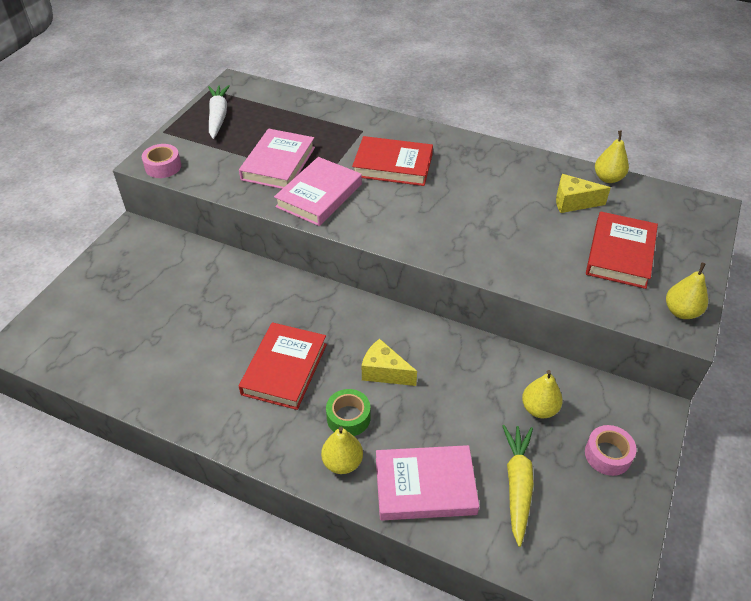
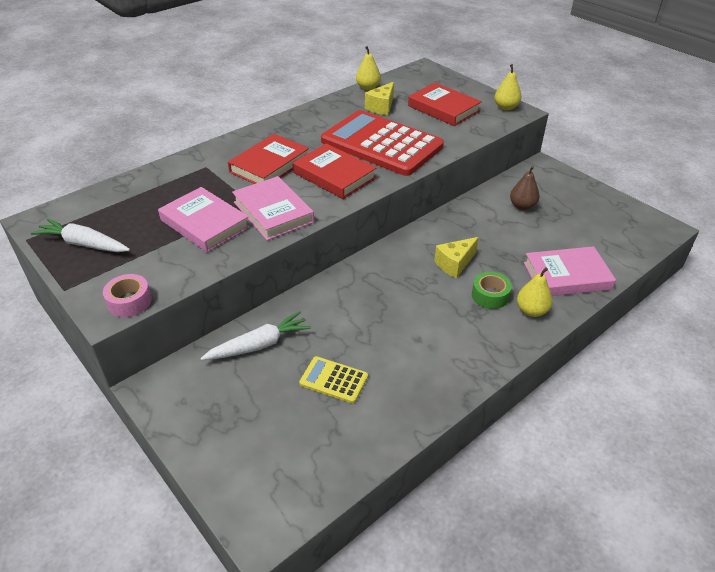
camera: 65 degrees left, 5 degrees down
(178, 332) = (333, 380): none -> yellow calculator
(200, 270) = (259, 345): none -> white carrot
(284, 369) = (421, 318): red book -> red book (334, 175)
(425, 486) = (567, 276): pink book -> pink book turned 60 degrees clockwise
(493, 227) = (381, 144): none -> red calculator
(517, 485) = (579, 236): yellow carrot -> none
(539, 409) = (522, 206): yellow pear -> brown pear
(607, 455) = (569, 194): pink tape -> none

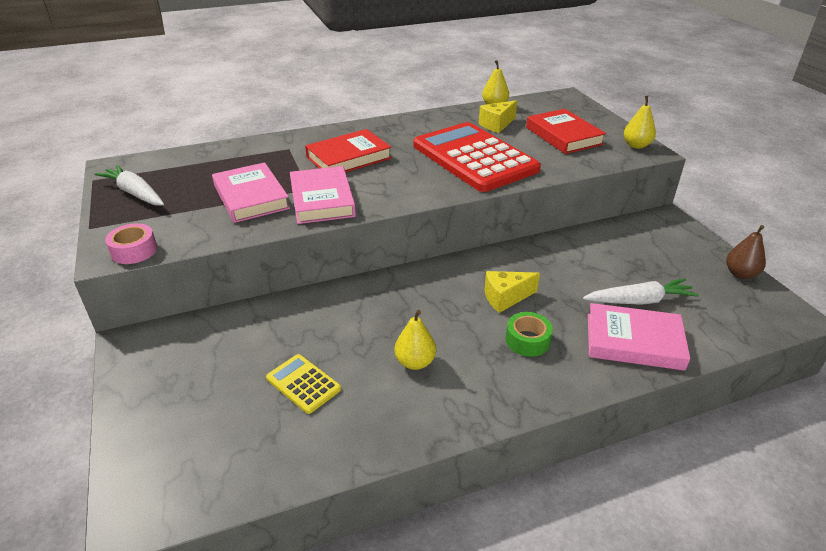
camera: 20 degrees right, 5 degrees down
(259, 345) = (253, 328): white carrot -> white carrot (639, 301)
(334, 175) = (405, 178): red book -> none
(522, 206) = (619, 255): brown pear -> brown pear (740, 274)
(531, 311) = (568, 369): yellow pear -> yellow pear (415, 362)

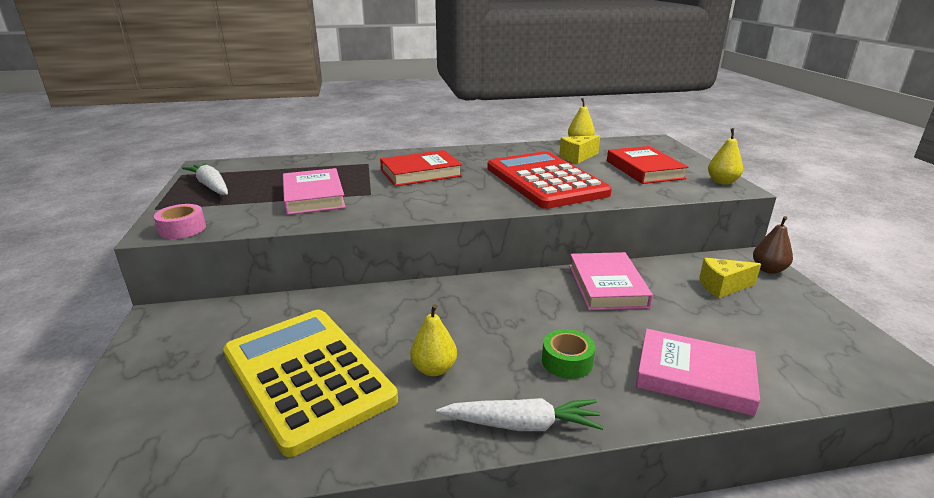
camera: 10 degrees right, 10 degrees down
(303, 384) = (307, 376): yellow calculator -> yellow calculator, size x2.36
(322, 200) = (379, 203): pink book -> pink book (607, 286)
(505, 298) = (553, 317): yellow cheese -> yellow cheese (723, 287)
(639, 301) = (708, 335): white carrot -> white carrot (521, 424)
(740, 274) = (837, 320): brown pear -> brown pear (768, 269)

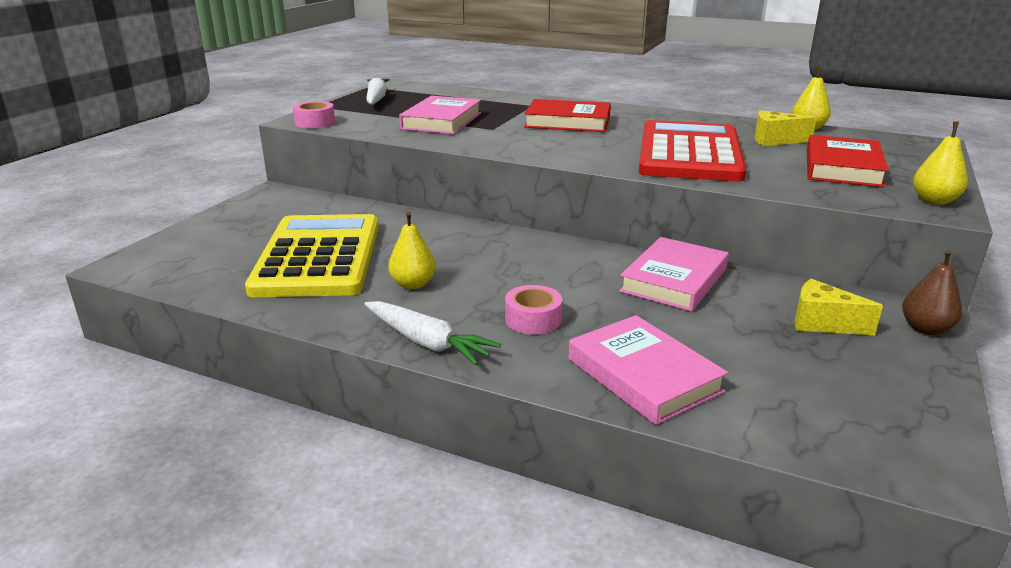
camera: 35 degrees right, 0 degrees up
(567, 361) = (533, 319): green tape -> pink tape

